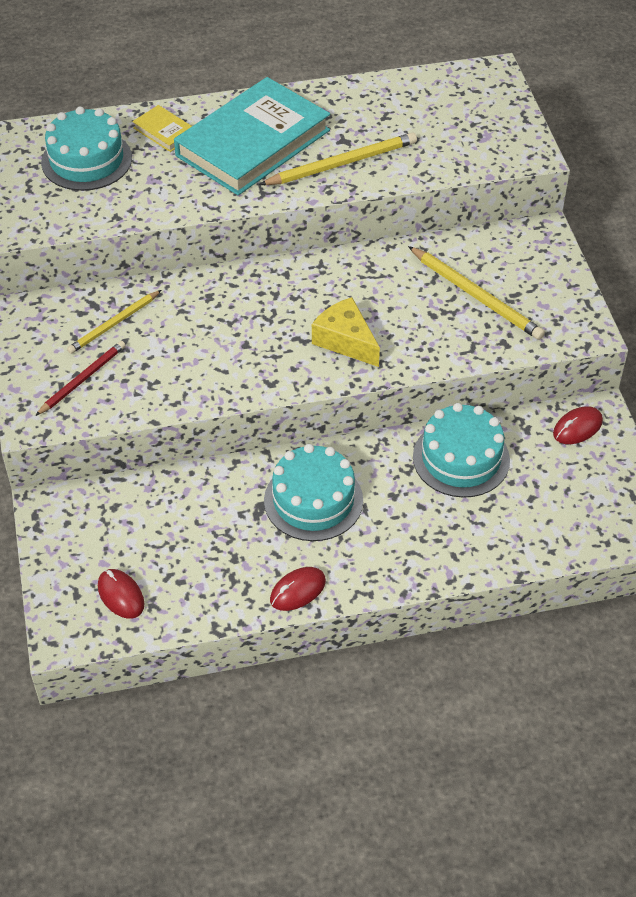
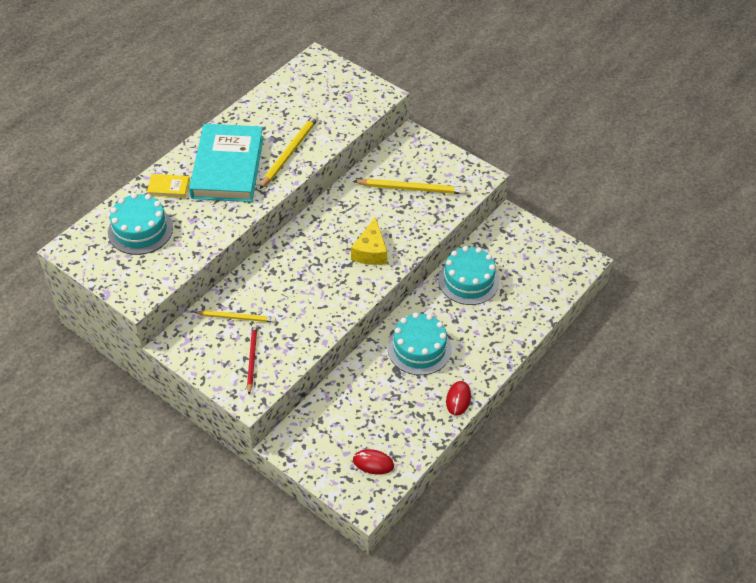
camera: 40 degrees left, 0 degrees up
(114, 324) = (236, 317): yellow pencil -> yellow pencil turned 90 degrees counterclockwise
(345, 341) = (370, 251): yellow cheese -> yellow cheese turned 90 degrees counterclockwise
(577, 428) = (507, 231): red mouse -> none

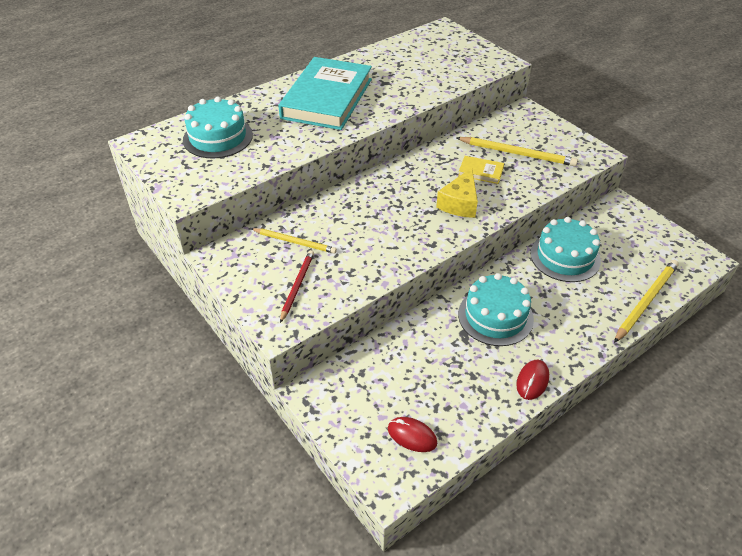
camera: 15 degrees right, 5 degrees down
(168, 188) = (261, 107): yellow book -> yellow book (480, 172)
(289, 153) = (394, 95): yellow pencil -> yellow pencil (645, 301)

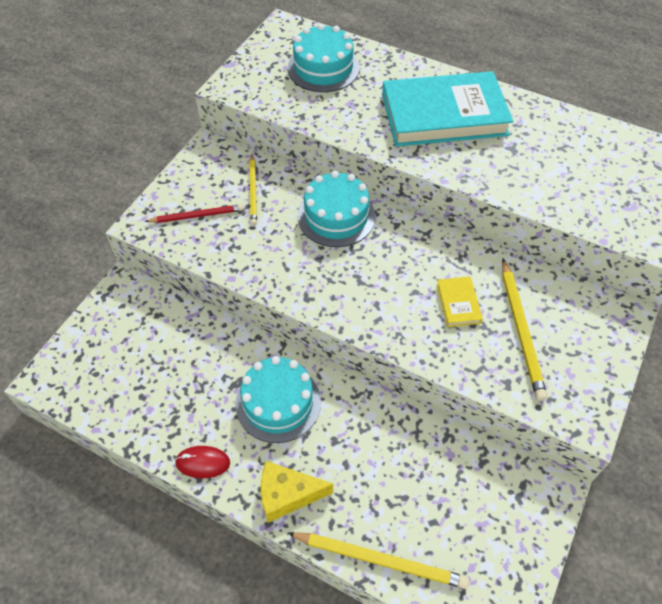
camera: 65 degrees right, 10 degrees up
(412, 436) = (100, 378): red mouse -> none
(460, 203) = (388, 301): yellow cheese -> yellow cheese (287, 495)
(565, 257) = (410, 448): turquoise cake -> turquoise cake (336, 216)

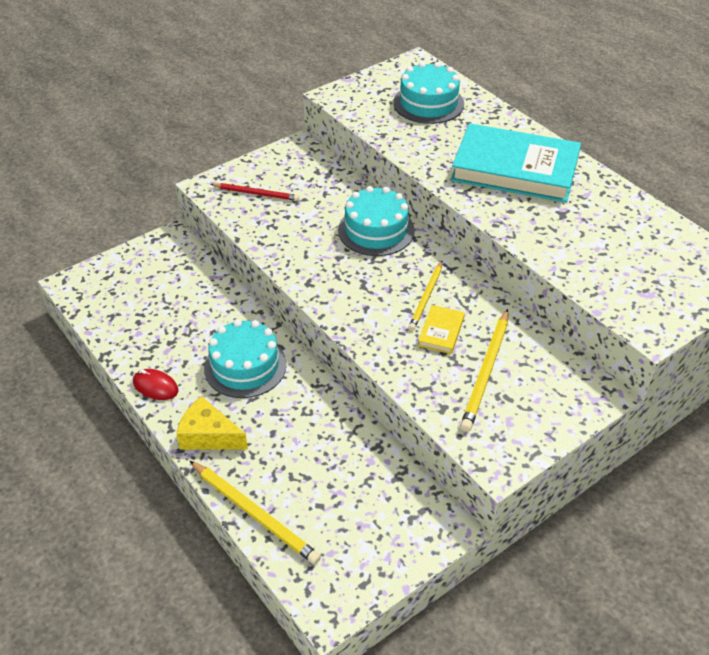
camera: 25 degrees right, 10 degrees down
(253, 191) = (316, 189): yellow pencil -> yellow pencil (426, 297)

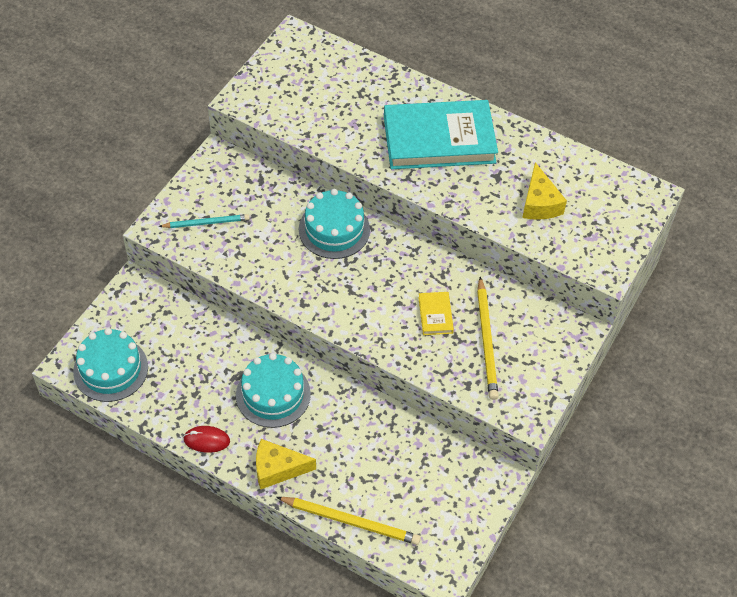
camera: 25 degrees left, 10 degrees up
(256, 193) = (206, 223): red pencil -> turquoise pencil
(426, 297) = (408, 285): yellow pencil -> none
(428, 103) = (330, 84): turquoise cake -> turquoise cake (110, 369)
(599, 248) = (539, 203): none -> yellow cheese

